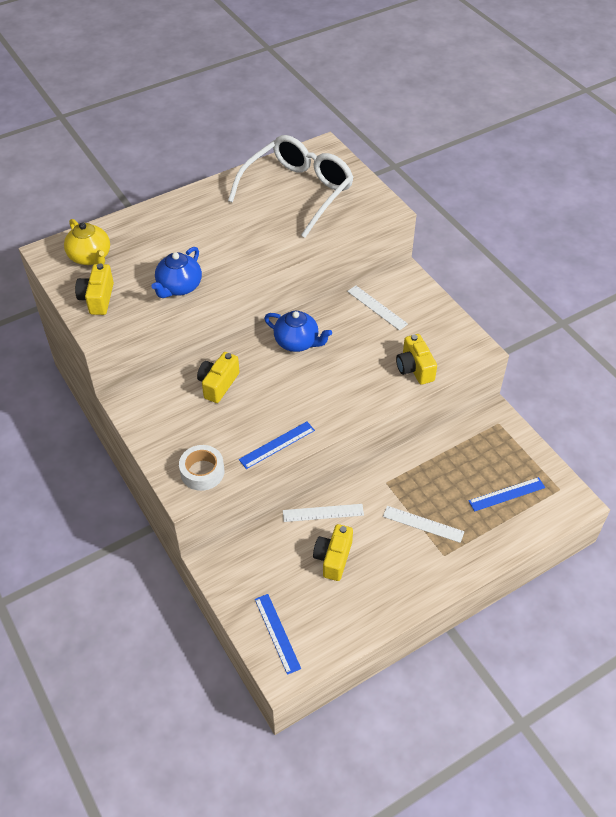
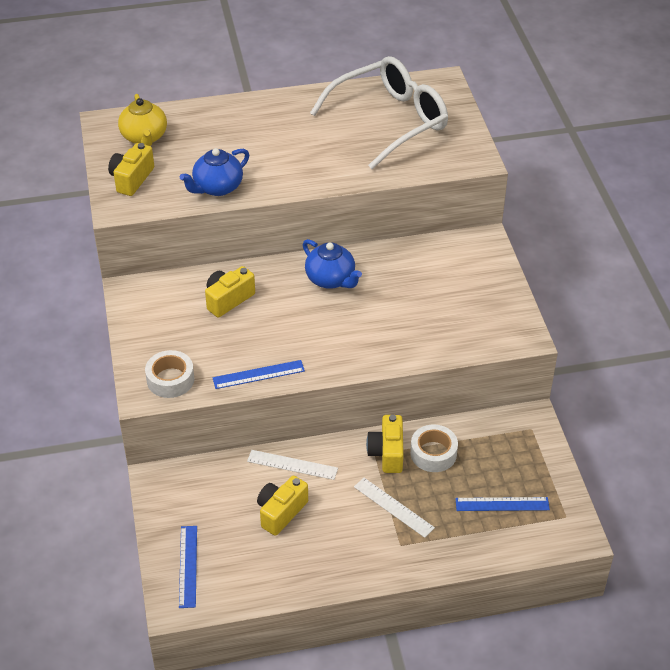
camera: 20 degrees right, 5 degrees down
(377, 307) = (435, 266): white ruler -> none
(414, 368) = (444, 338): yellow camera -> yellow camera (387, 453)
(432, 467) = (433, 453): none -> white tape

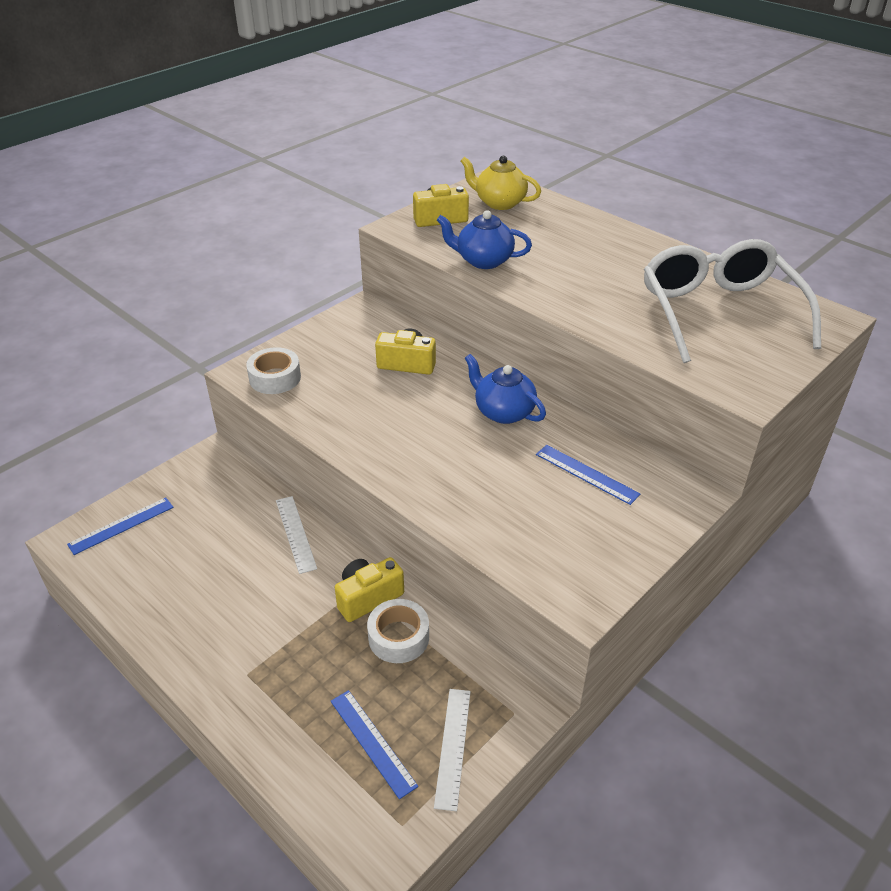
camera: 55 degrees right, 5 degrees down
(144, 137) = (499, 203): yellow teapot -> yellow teapot turned 75 degrees clockwise
(258, 374) = (328, 425): blue ruler -> blue ruler (586, 474)
(281, 512) = (228, 556): yellow camera -> none
(331, 279) = (503, 412): blue teapot -> blue teapot turned 120 degrees clockwise
(390, 120) = (718, 312): white glasses -> white glasses turned 120 degrees counterclockwise
(393, 507) = (296, 641): white ruler -> white ruler (452, 747)

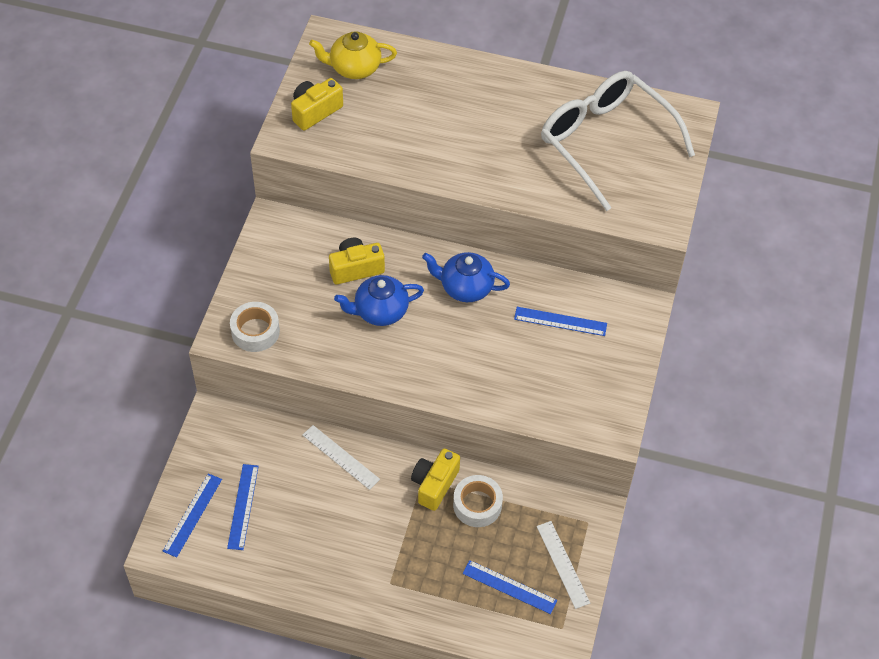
camera: 30 degrees left, 15 degrees up
(170, 538) = (243, 506): none -> blue ruler
(483, 261) = (388, 153): blue teapot -> blue teapot (380, 311)

